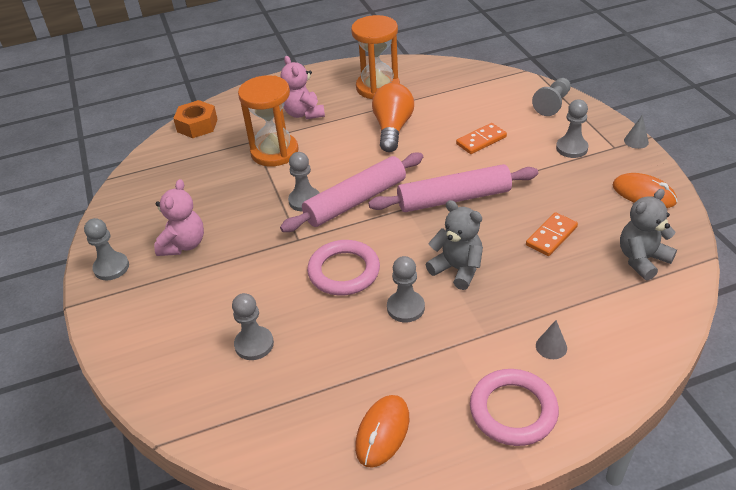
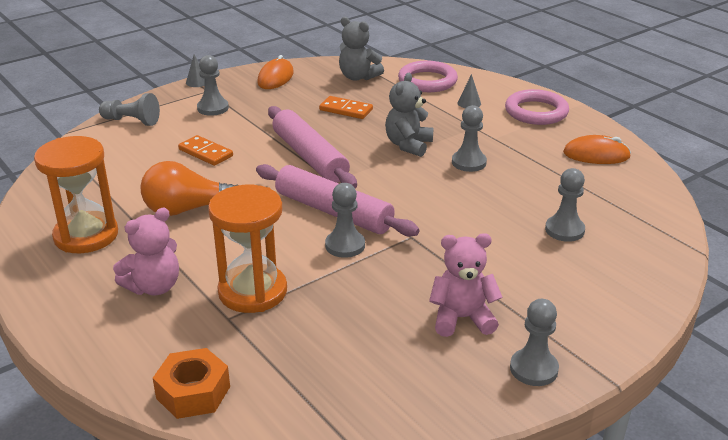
camera: 110 degrees left, 10 degrees down
(344, 271) = (443, 200): pink ring -> pink ring (427, 81)

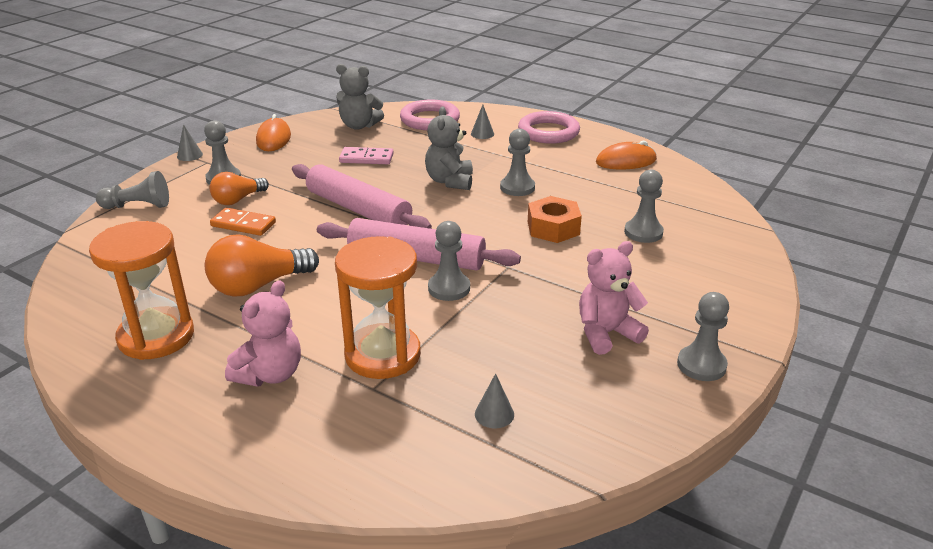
camera: 20 degrees left, 0 degrees up
(193, 392) = (384, 476): orange nut -> orange nut (553, 228)
(213, 130) = (238, 200): none -> orange light bulb
(314, 365) = (494, 414): none -> grey cone
(346, 110) = (366, 158): orange domino -> pink domino

